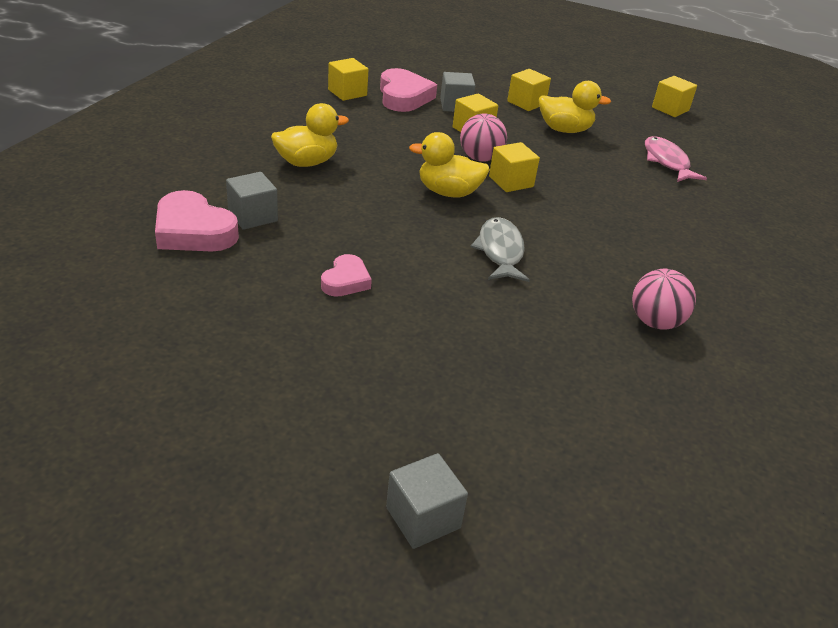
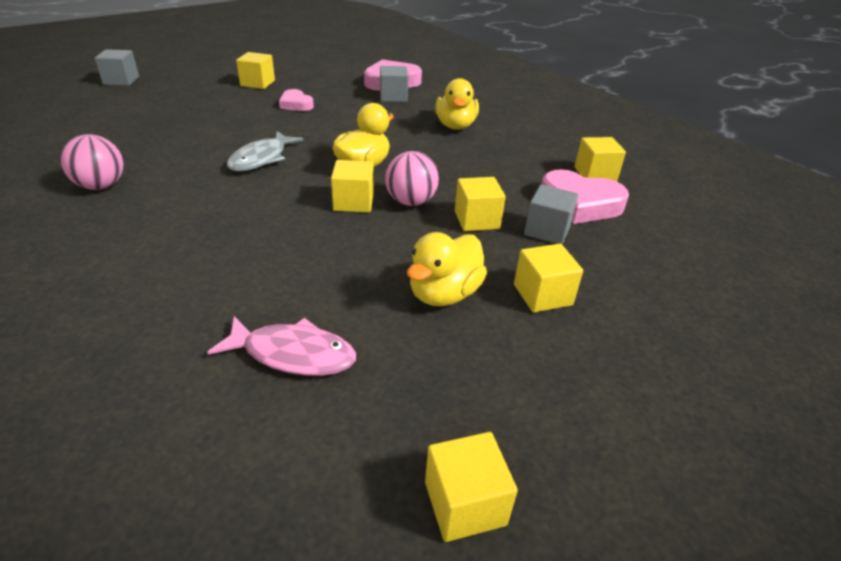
camera: 120 degrees right, 0 degrees up
(298, 347) = (257, 83): none -> yellow cube
(500, 251) = (261, 159): grey fish -> grey fish turned 90 degrees clockwise

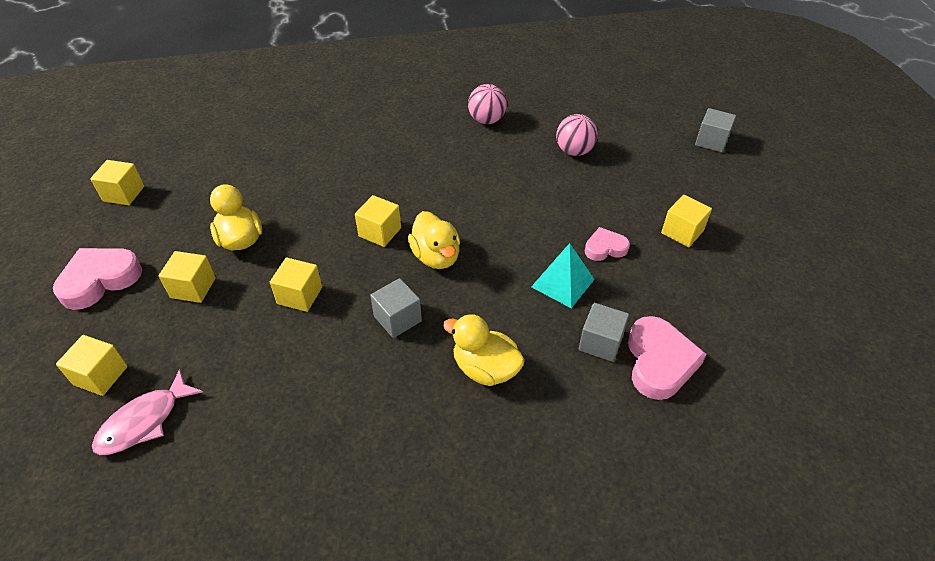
camera: 120 degrees right, 10 degrees up
(261, 159) = (486, 199): grey fish -> none
(293, 354) = (253, 167): pink fish -> pink fish (144, 421)
(348, 113) = (563, 283): none -> turquoise pyramid
(411, 202) = (356, 265): pink ball -> pink ball (574, 151)
(547, 230) = (249, 335): grey cube -> grey cube (397, 319)
(580, 203) = (262, 387): pink heart -> pink heart (100, 280)
(595, 174) = (296, 443): yellow cube -> yellow cube (100, 375)

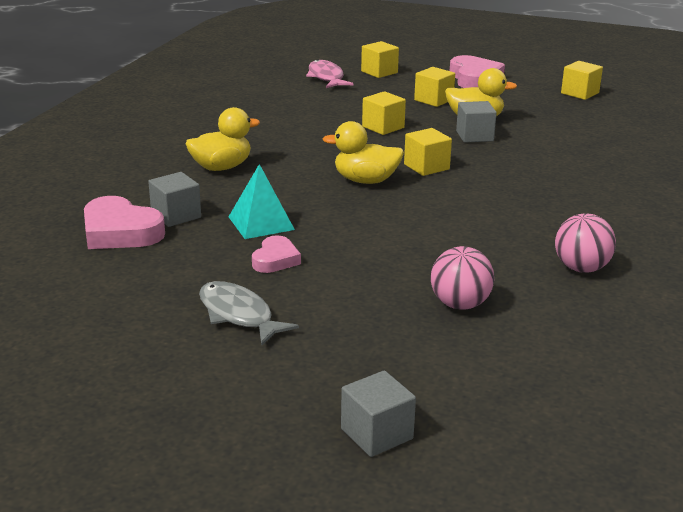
camera: 120 degrees right, 20 degrees down
(397, 319) = (313, 151): grey cube -> grey cube (474, 136)
(682, 232) = (238, 315): yellow cube -> grey fish

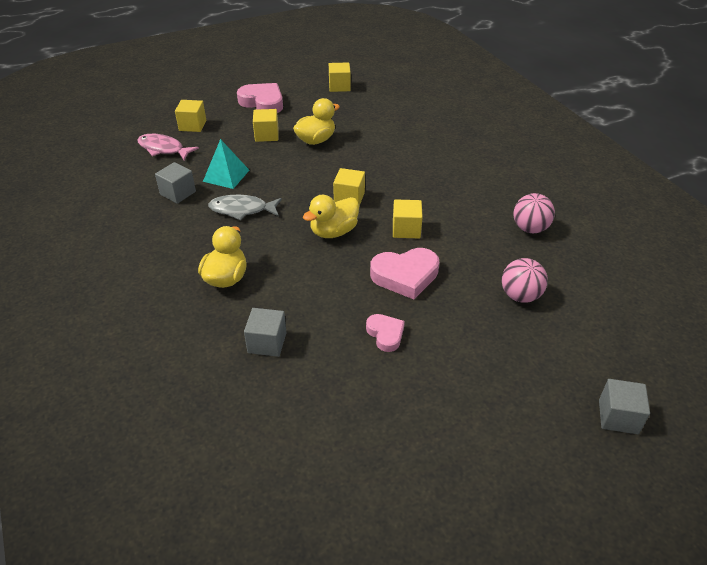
camera: 45 degrees left, 15 degrees up
(120, 232) = (254, 385): pink heart -> pink heart (405, 276)
(238, 315) = (435, 394): grey fish -> grey fish (242, 210)
(261, 223) = (329, 310): turquoise pyramid -> turquoise pyramid (226, 175)
(383, 127) = (273, 177): yellow cube -> yellow cube (406, 229)
(474, 136) = (336, 155): grey cube -> grey cube (178, 193)

